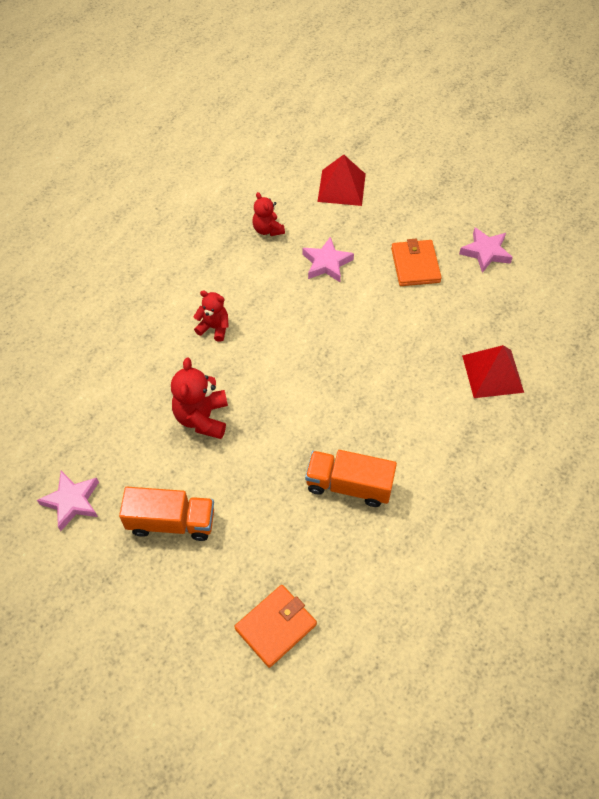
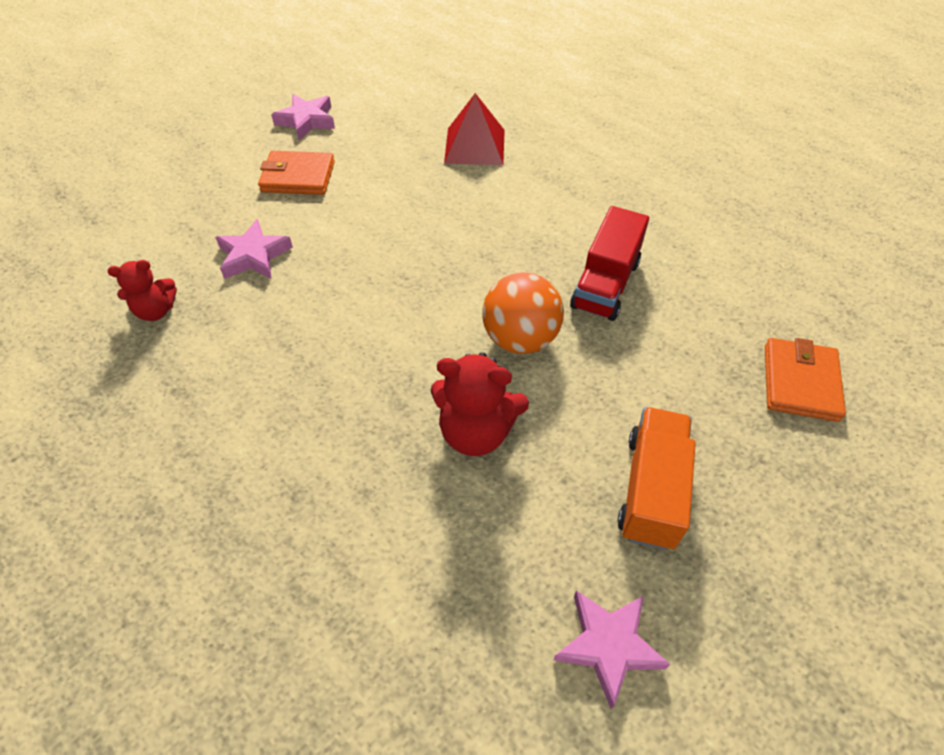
camera: 80 degrees left, 5 degrees down
(214, 328) = (314, 399): red teddy bear -> none
(275, 626) = (800, 382): orange wallet -> orange wallet turned 45 degrees clockwise
(283, 433) = (520, 338): none -> orange ball
(341, 187) = (127, 221): red pyramid -> none
(349, 485) = (605, 284): orange truck -> red truck

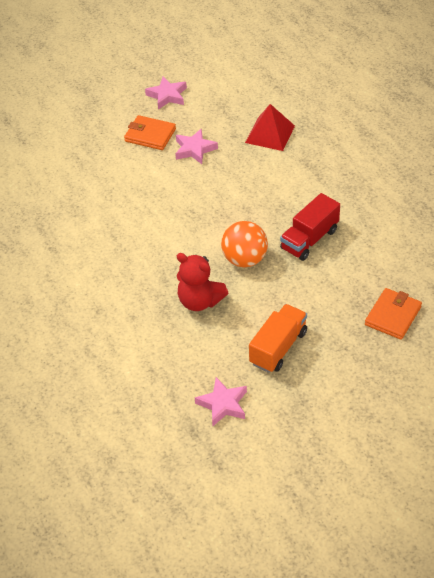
camera: 20 degrees right, 5 degrees down
(156, 311) = (49, 203): red teddy bear -> none
(254, 255) = (110, 181): pink star -> pink star (194, 149)

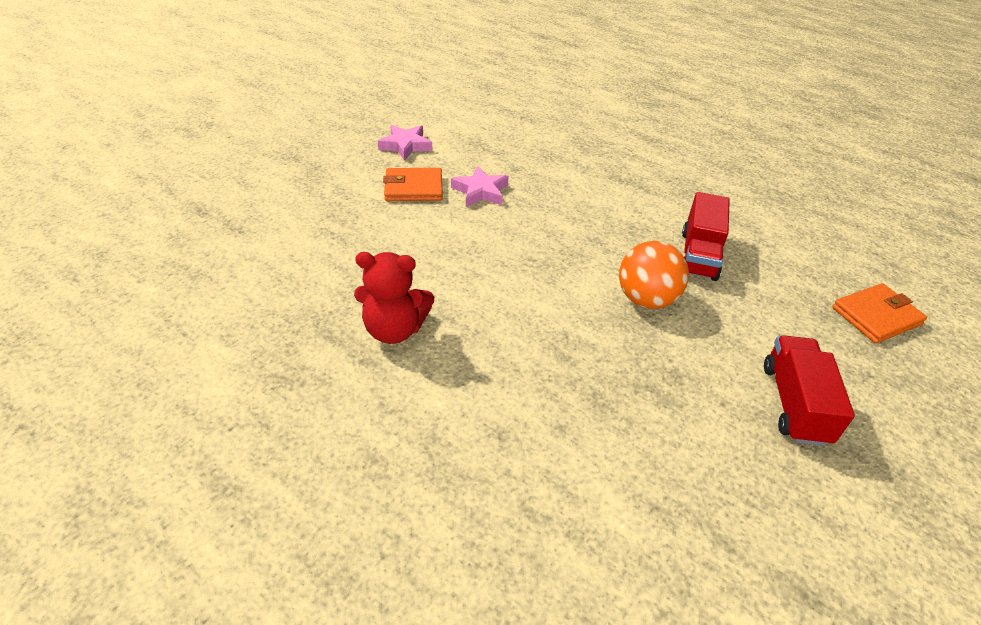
camera: 30 degrees left, 5 degrees down
(200, 301) = (637, 372): red teddy bear -> red teddy bear (394, 329)
(223, 404) = (807, 525): pink star -> none
(270, 134) = (554, 159): red pyramid -> none
(278, 348) = (794, 404): orange truck -> red truck
(392, 316) = (876, 316): orange wallet -> orange wallet turned 60 degrees clockwise

